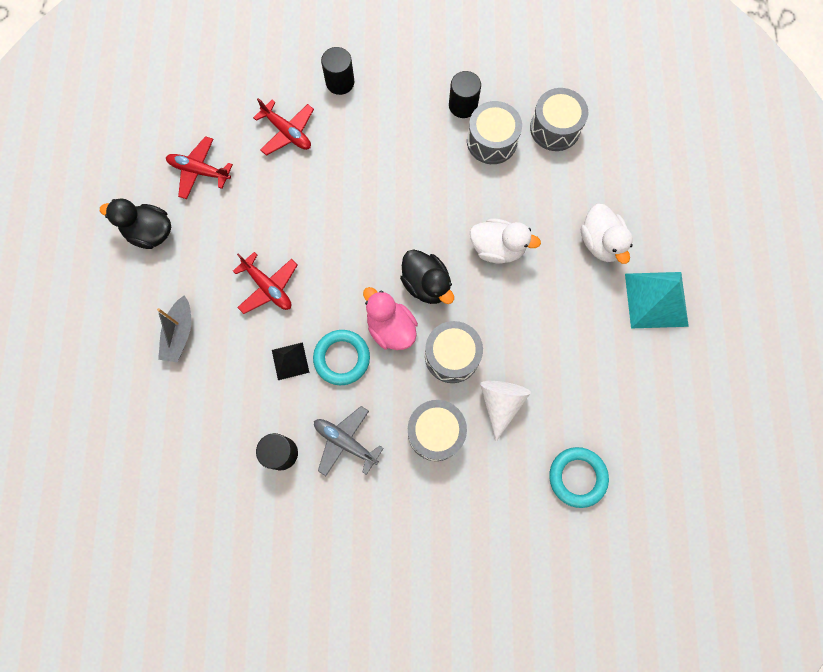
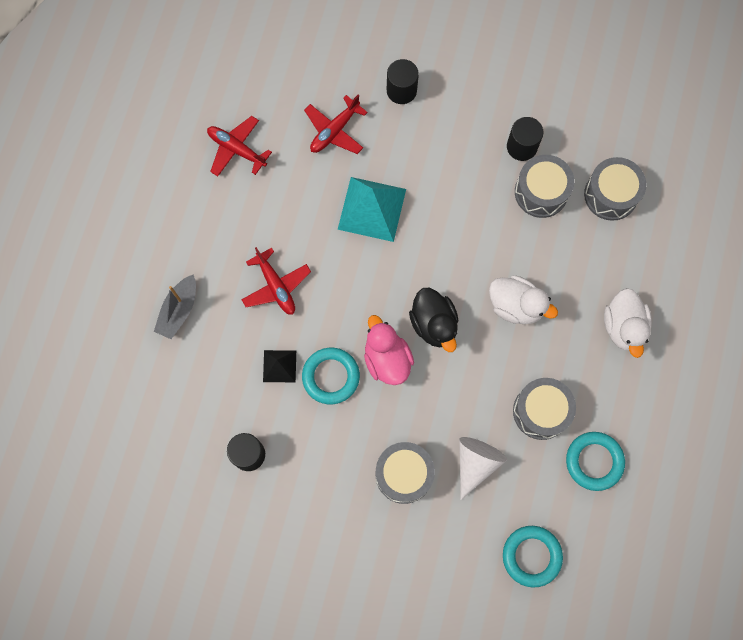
camera: 15 degrees right, 0 degrees up
(150, 232) = (173, 200): black duck -> none
(287, 132) = (334, 131): red plane -> red plane turned 75 degrees clockwise
(345, 442) = (313, 460): grey plane -> none
(452, 356) = (440, 403): grey drum -> grey drum (541, 411)
(609, 372) = (594, 461): none -> turquoise ring
(656, 299) = (663, 400): turquoise pyramid -> turquoise pyramid (371, 209)

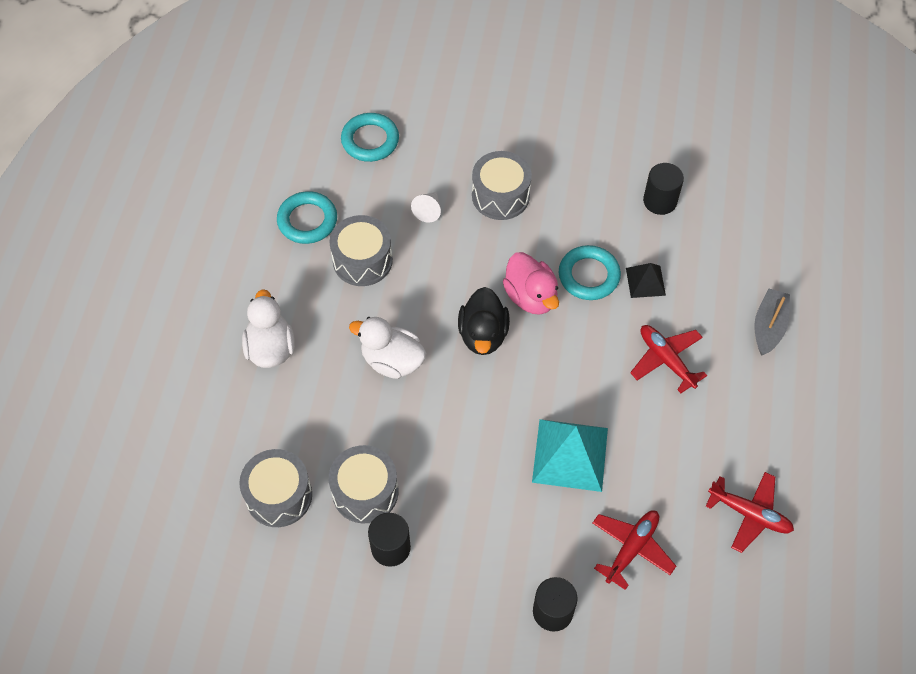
camera: 175 degrees right, 15 degrees down
(434, 324) = (483, 335): black duck -> black duck turned 150 degrees counterclockwise
(476, 463) = (428, 210): white cone -> white cone, size x0.60

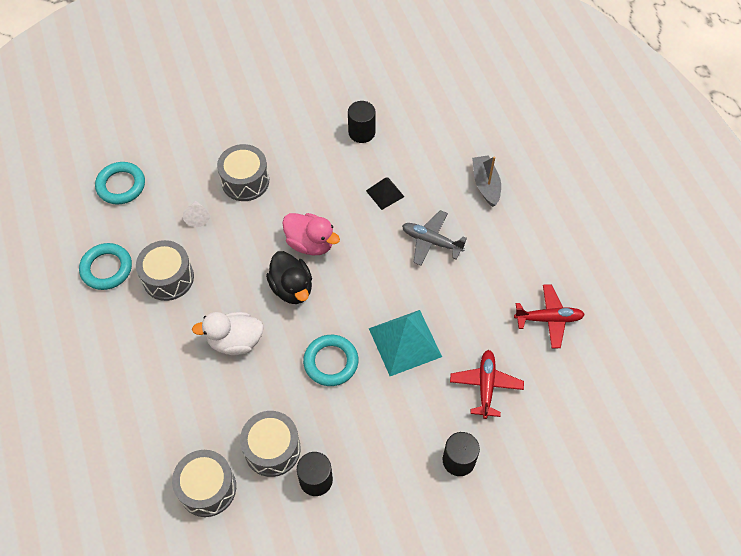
camera: 30 degrees left, 0 degrees up
(271, 348) = (134, 380): white duck -> none
(589, 275) = (343, 208): turquoise ring -> turquoise ring (331, 362)
(666, 360) = (431, 241): red plane -> grey plane

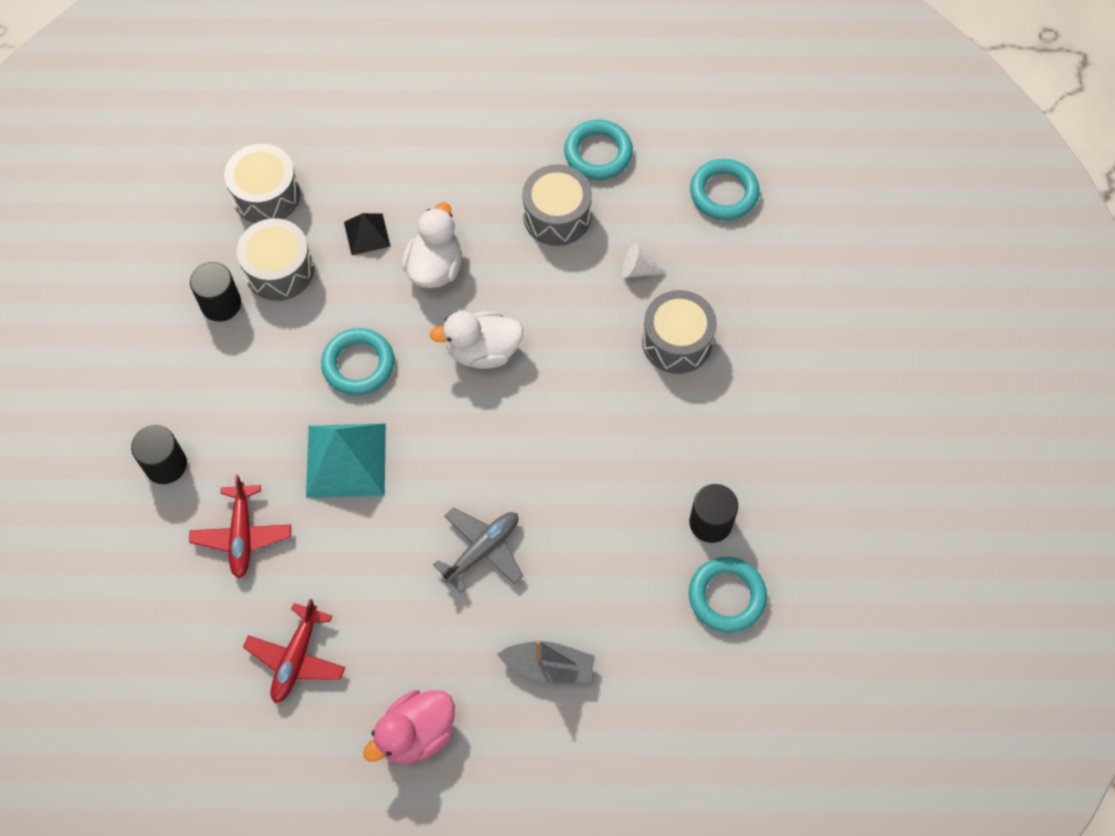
camera: 110 degrees right, 5 degrees up
(292, 288) = (482, 351): black duck -> white duck
(310, 243) = (542, 393): pink duck -> pink duck (416, 734)
(385, 193) = (587, 517): black pyramid -> black pyramid (367, 234)
(403, 113) = (727, 596): none -> turquoise ring
(486, 385) = (242, 535): red plane -> red plane turned 60 degrees clockwise

